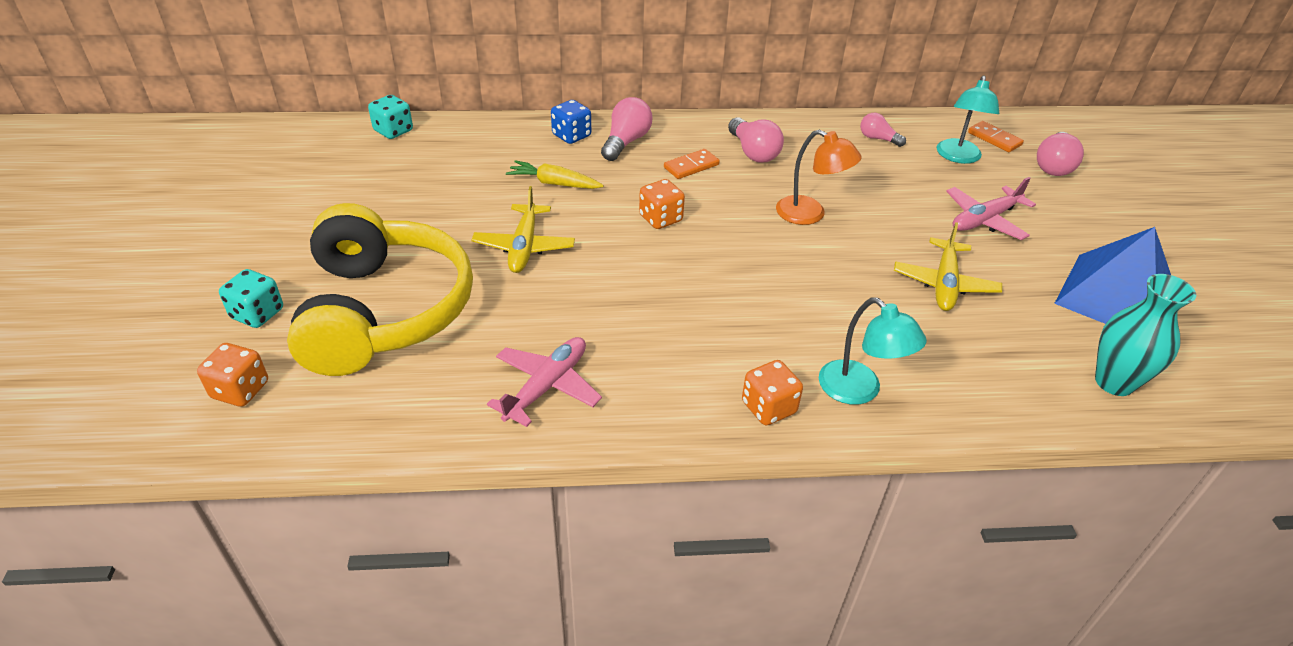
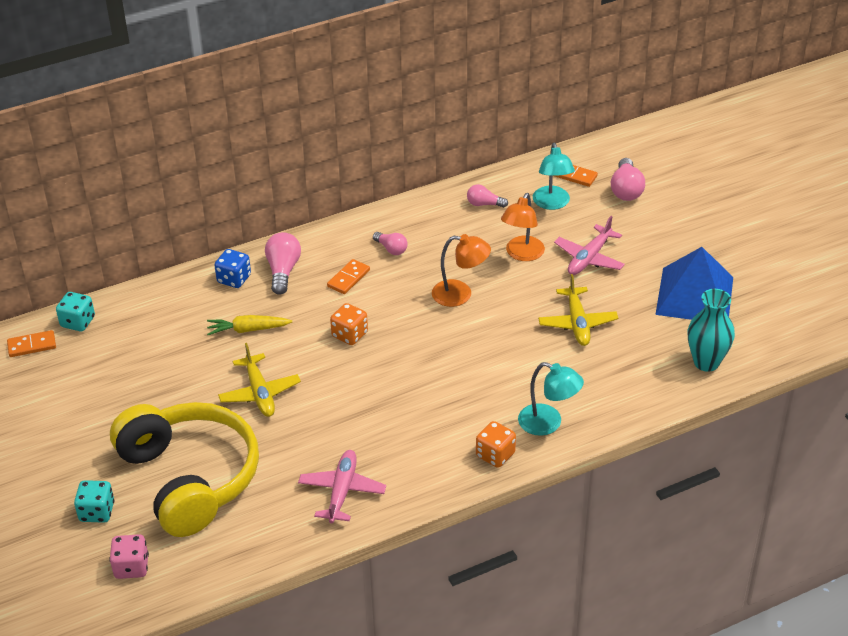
camera: 20 degrees left, 0 degrees up
(240, 390) = (131, 567): orange dice -> pink dice
(334, 138) = (32, 345): none -> orange domino
(753, 152) = (391, 249): pink light bulb -> pink light bulb, size x0.63
(902, 195) = (522, 254): none -> orange lamp

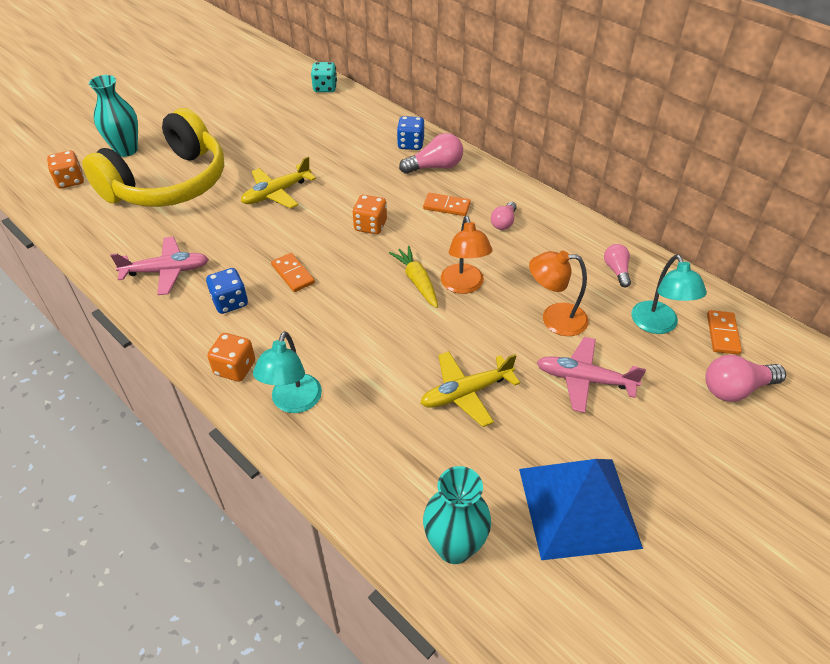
camera: 70 degrees right, 5 degrees up
(32, 345) = (292, 77): orange domino -> orange domino (293, 274)
(97, 512) = (126, 150): turquoise dice -> turquoise vase
(131, 567) = (70, 181): pink dice -> orange dice
(248, 330) = (351, 167): yellow carrot -> yellow carrot (417, 281)
(409, 448) = (230, 302): none -> blue dice
(552, 203) = (658, 325): turquoise lamp -> turquoise lamp turned 75 degrees counterclockwise

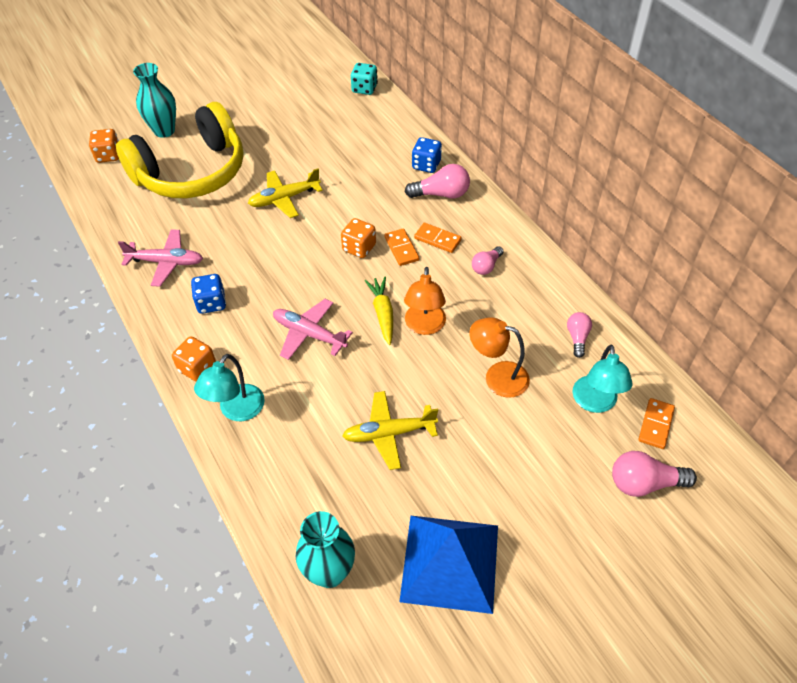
camera: 15 degrees right, 5 degrees up
(293, 274) = (274, 285): orange domino -> orange domino (401, 249)
(584, 379) = (502, 443): pink plane -> pink plane (309, 334)

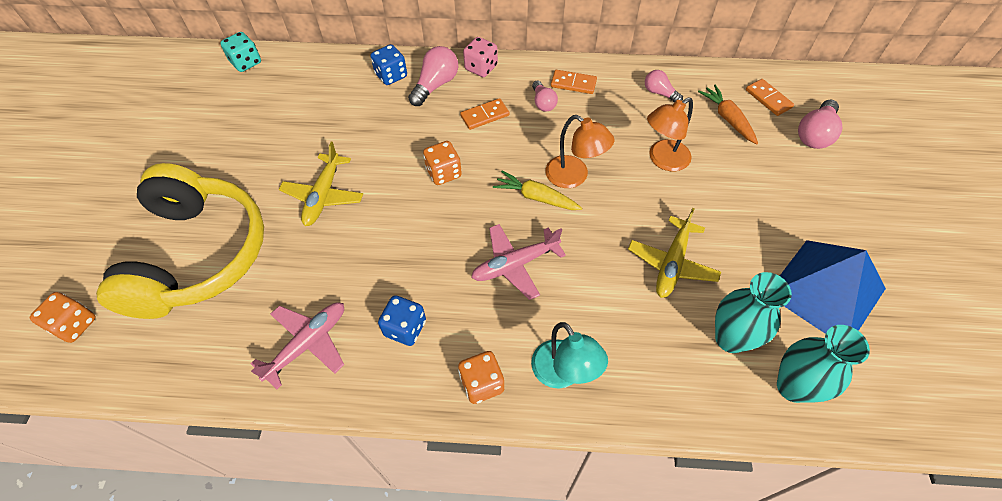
camera: 55 degrees left, 5 degrees up
(164, 131) = (102, 249): turquoise vase -> turquoise vase (730, 338)
(401, 249) = (473, 144): orange domino -> orange domino (573, 83)
(486, 209) = (481, 68): none -> pink dice
(595, 403) = (727, 119): turquoise lamp -> orange carrot

